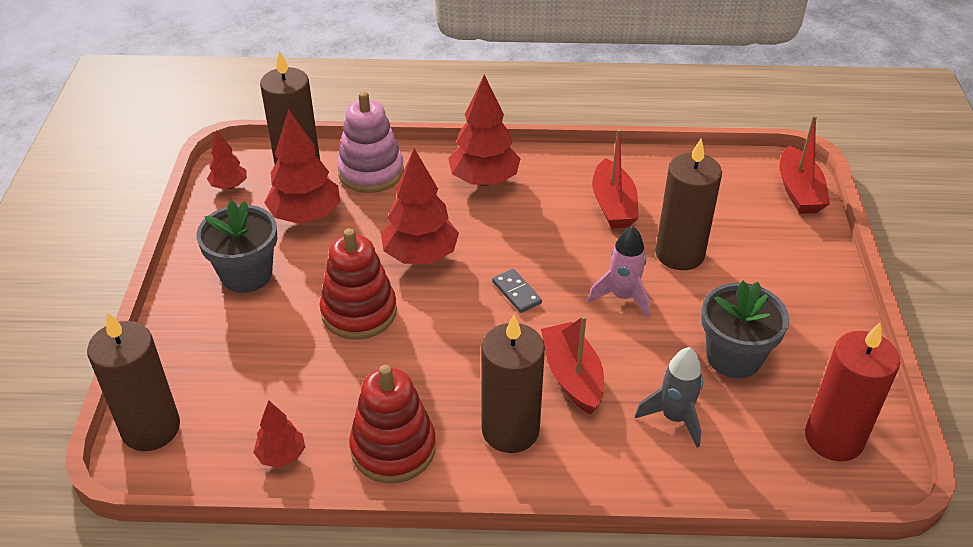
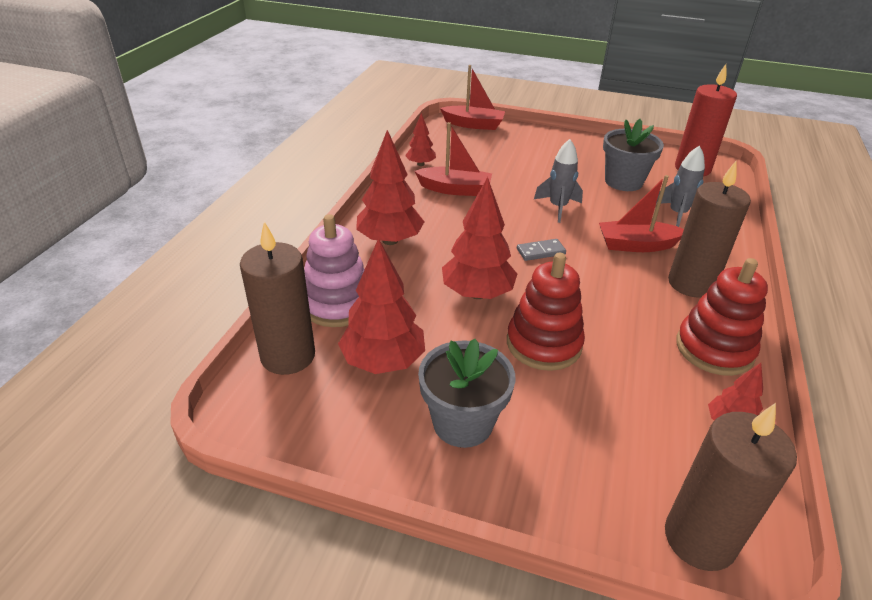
camera: 75 degrees left, 5 degrees down
(229, 186) = (291, 422): red tree -> red tree (420, 164)
(622, 297) = (558, 207): pink rocket -> grey rocket
(679, 254) = (519, 177): brown candle -> none

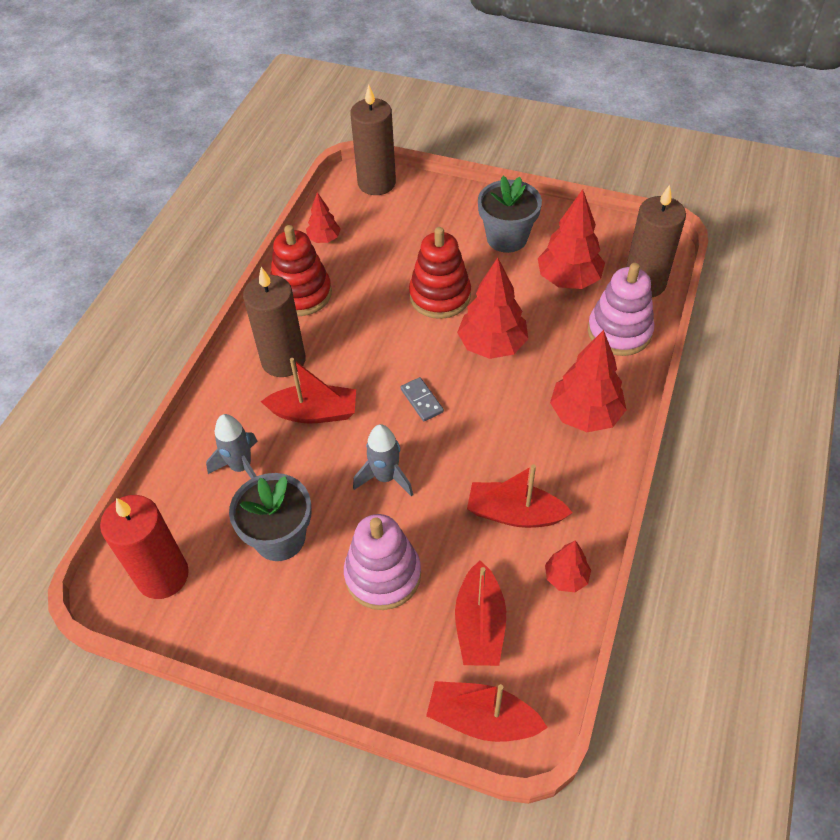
camera: 175 degrees left, 15 degrees up
(477, 149) = (479, 625): none -> red boat
(540, 252) = (422, 400): grey domino -> grey domino turned 75 degrees clockwise
(544, 167) = (383, 575): none -> pink stacking toy

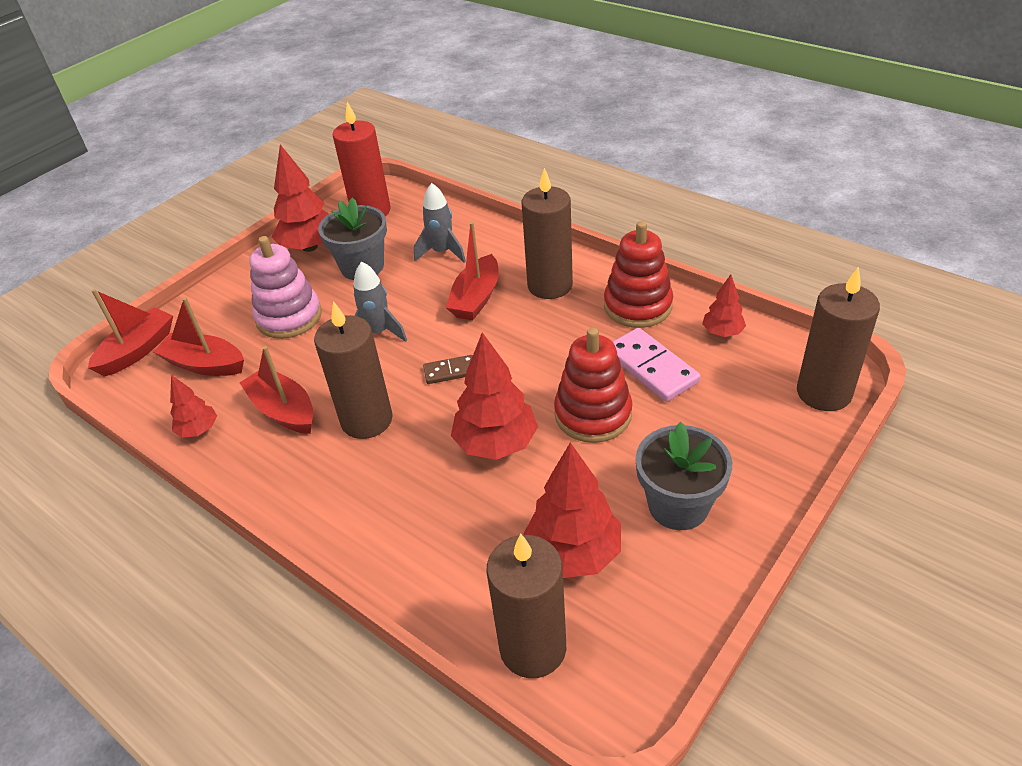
camera: 110 degrees right, 10 degrees down
(377, 272) = (651, 367): none -> pink domino
(422, 400) = (450, 371): grey domino -> brown domino
(501, 441) = (367, 420): none -> brown candle
(514, 513) = (283, 410): red boat -> red boat turned 75 degrees counterclockwise
(585, 415) = (356, 501): red tree -> red tree (309, 247)
(619, 331) = (458, 580): pink stacking toy -> none

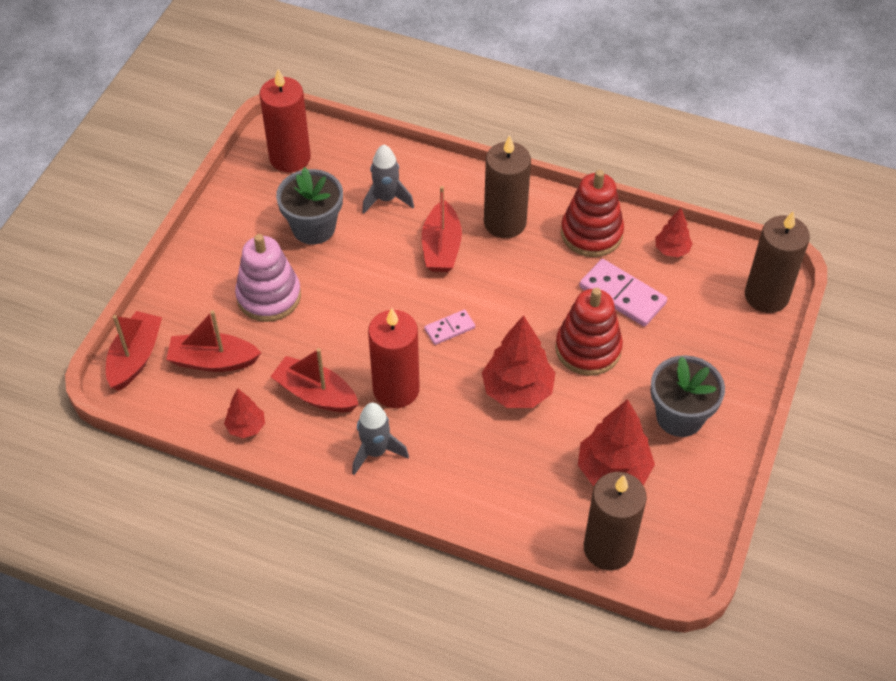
camera: 20 degrees left, 10 degrees up
(309, 247) = (247, 211): red tree -> none
(367, 420) = (396, 389): brown candle -> red candle
(378, 332) = (365, 299): grey rocket -> grey rocket (376, 452)
(450, 371) = (449, 328): brown domino -> pink domino

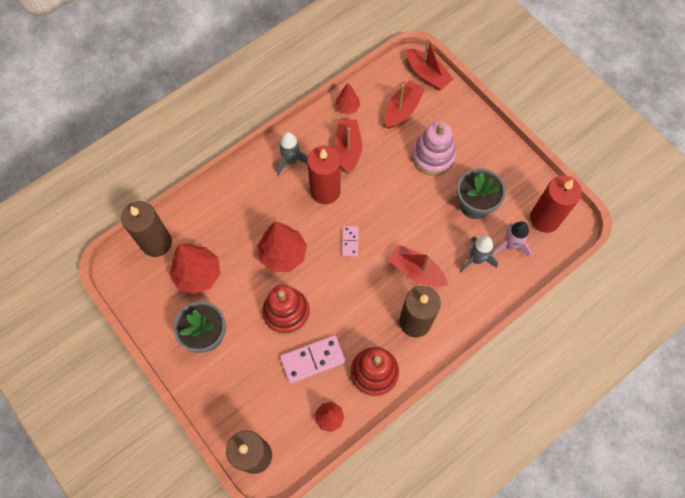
camera: 120 degrees right, 15 degrees up
(315, 394) = (348, 149): red boat -> red boat turned 60 degrees counterclockwise
(347, 176) = (510, 245): none -> pink rocket

